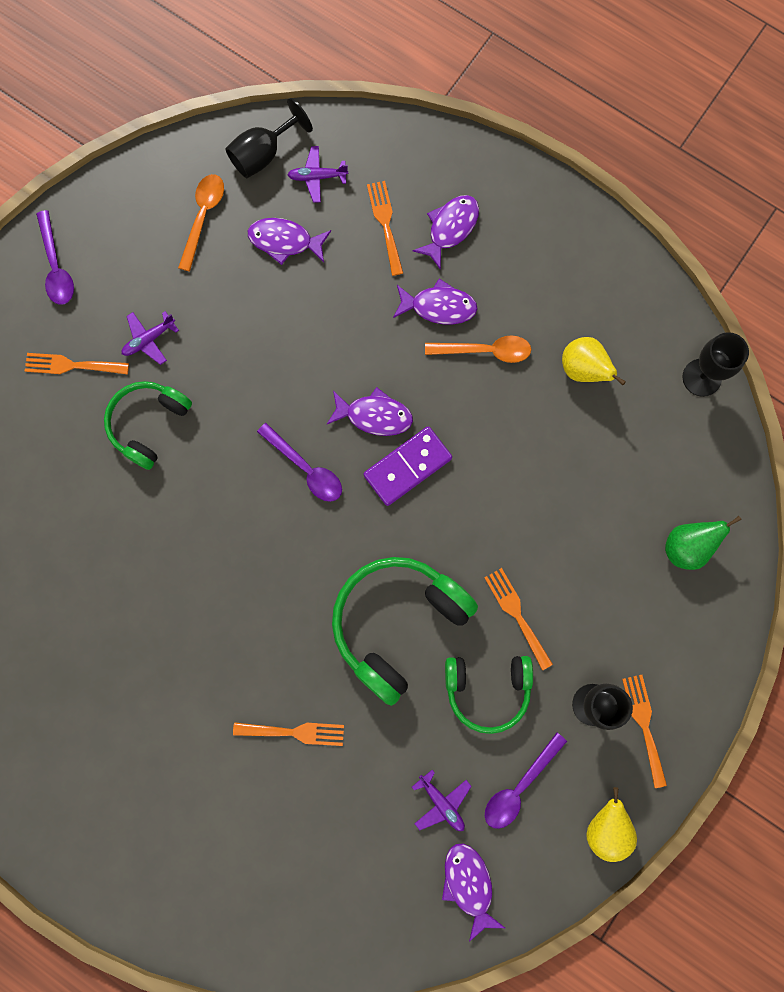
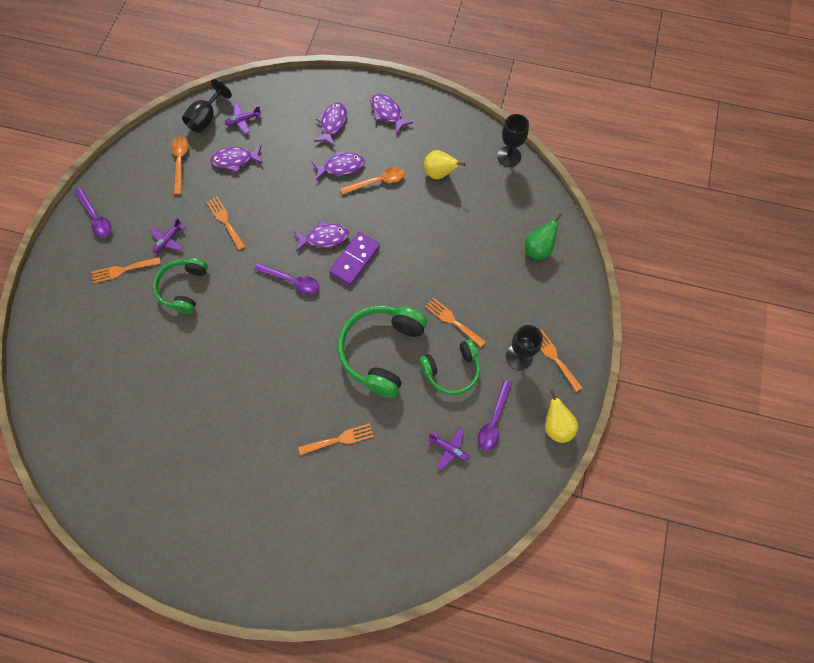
camera: 20 degrees left, 10 degrees down
(385, 223) = (293, 132): orange fork -> orange fork (225, 221)
(469, 884) = (485, 492): purple fish -> purple fish (387, 113)

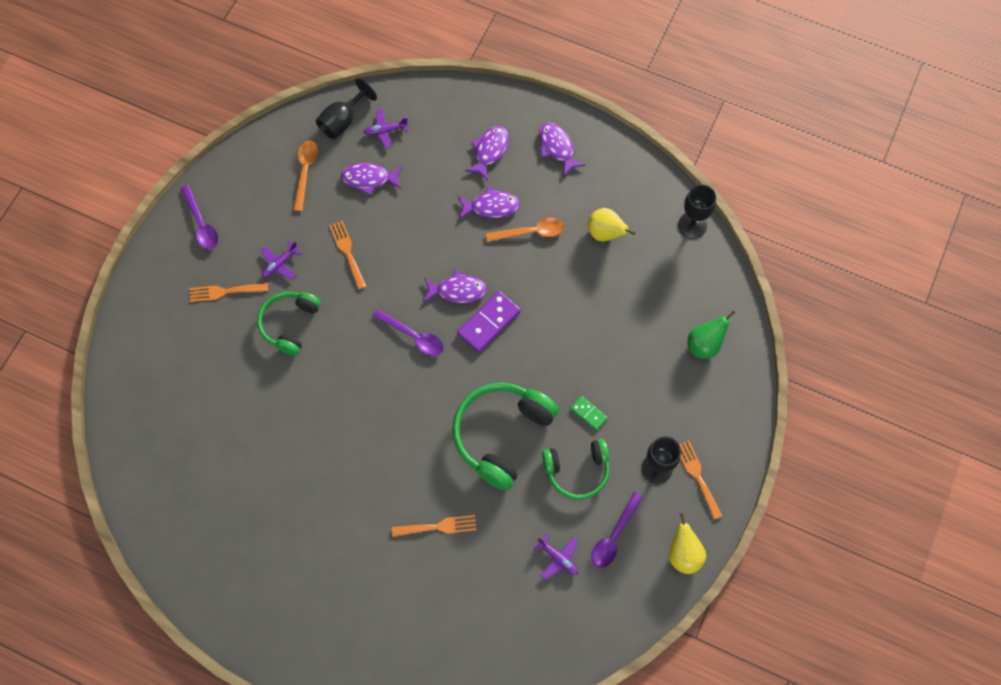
camera: 10 degrees right, 0 degrees up
(452, 321) = (588, 413): orange fork -> green domino

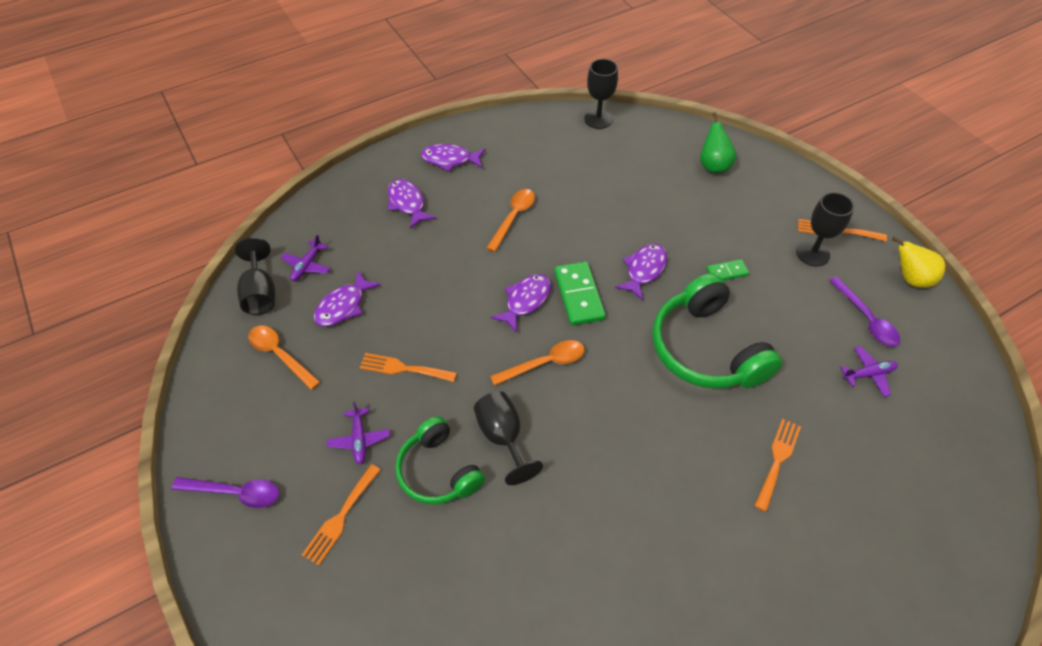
camera: 55 degrees left, 15 degrees down
(339, 346) = (503, 437): none -> black goblet
(413, 336) = (544, 363): purple spoon -> orange spoon
(489, 323) = (579, 295): purple domino -> green domino
(491, 206) = (462, 231): purple fish -> purple fish (644, 270)
(577, 471) = (781, 311): green headphones -> none
(605, 233) = (559, 172): yellow pear -> none

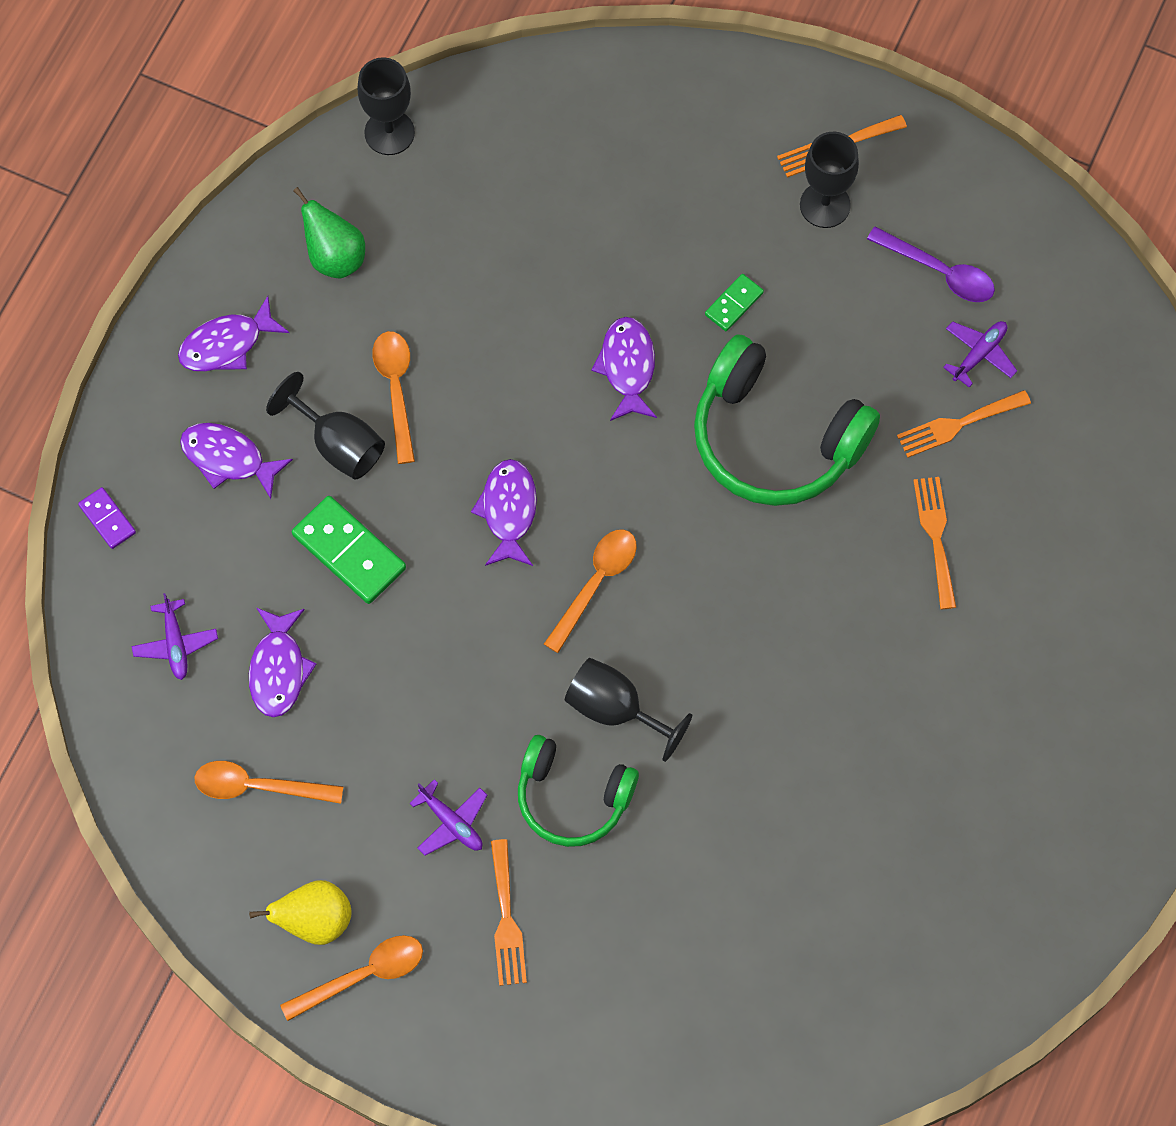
camera: 35 degrees left, 15 degrees up
(235, 493) = (363, 975): purple spoon -> orange spoon
(260, 293) = (150, 723): black goblet -> black goblet (338, 444)
(330, 198) = (107, 519): none -> purple domino
(403, 368) = (428, 702): orange fork -> orange fork (957, 425)
(579, 295) = (570, 459): green domino -> green domino (349, 551)
(713, 166) = (611, 125): green pear -> green pear (335, 257)
(910, 279) = (963, 173): yellow pear -> yellow pear (315, 921)

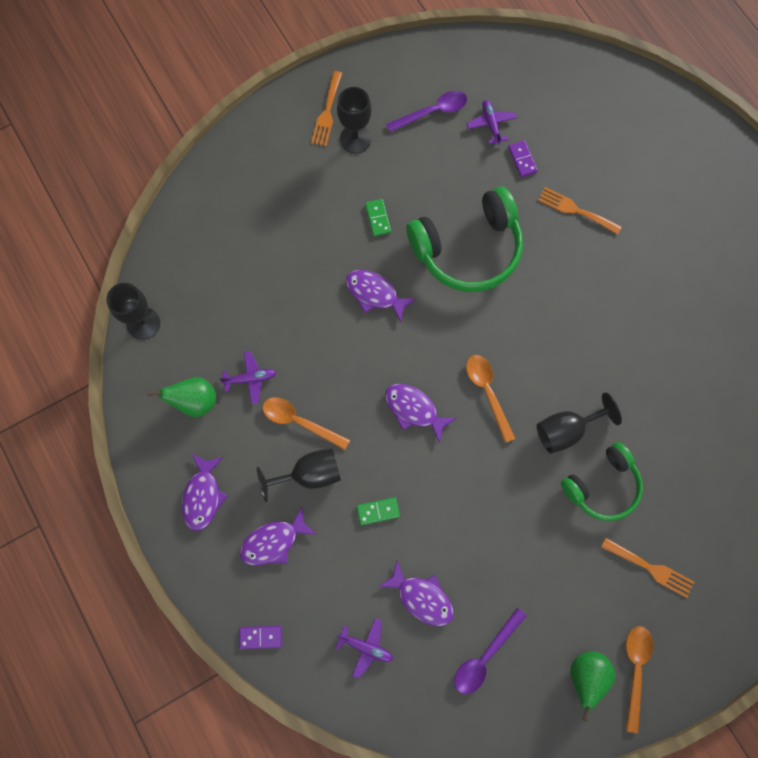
camera: 55 degrees left, 5 degrees up
(258, 786) = (485, 656): orange spoon -> purple spoon
(315, 921) = (586, 676): yellow pear -> green pear
(349, 551) = (378, 511): green domino -> green domino, size x0.55
(451, 822) = (575, 561): purple plane -> purple plane (250, 378)
(957, 425) = (522, 159): orange fork -> purple domino

